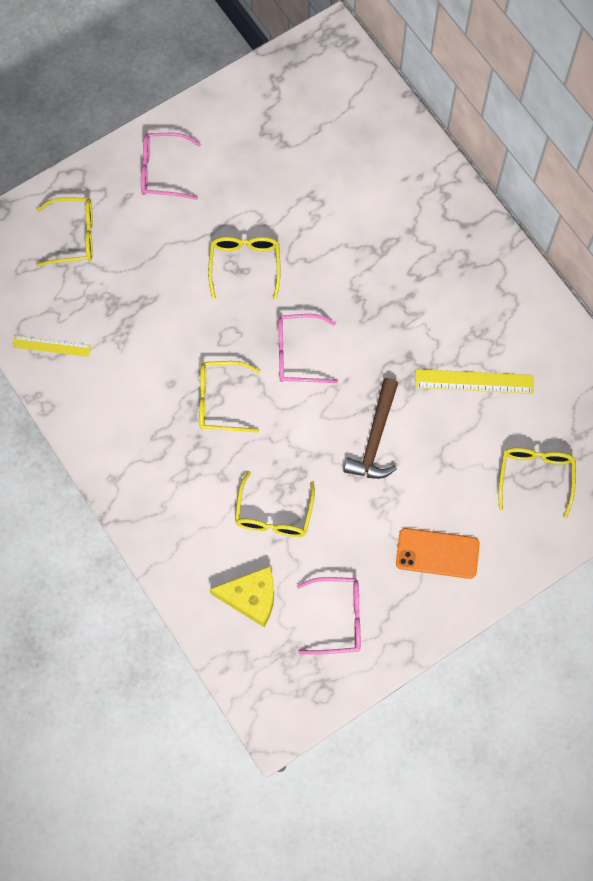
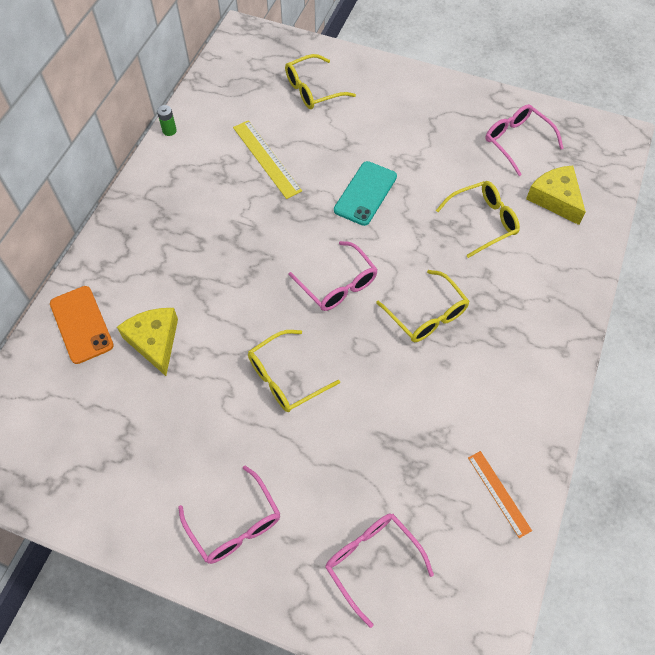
camera: 125 degrees left, 10 degrees down
(51, 346) = (499, 493): yellow ruler -> orange ruler
(73, 236) = (372, 562): yellow glasses -> pink glasses
(344, 195) = (154, 341): none -> yellow cheese
(375, 438) = (365, 193): brown hammer -> turquoise phone
(437, 553) = (418, 113): orange phone -> orange phone (81, 324)
(566, 319) = (169, 130): none -> green battery

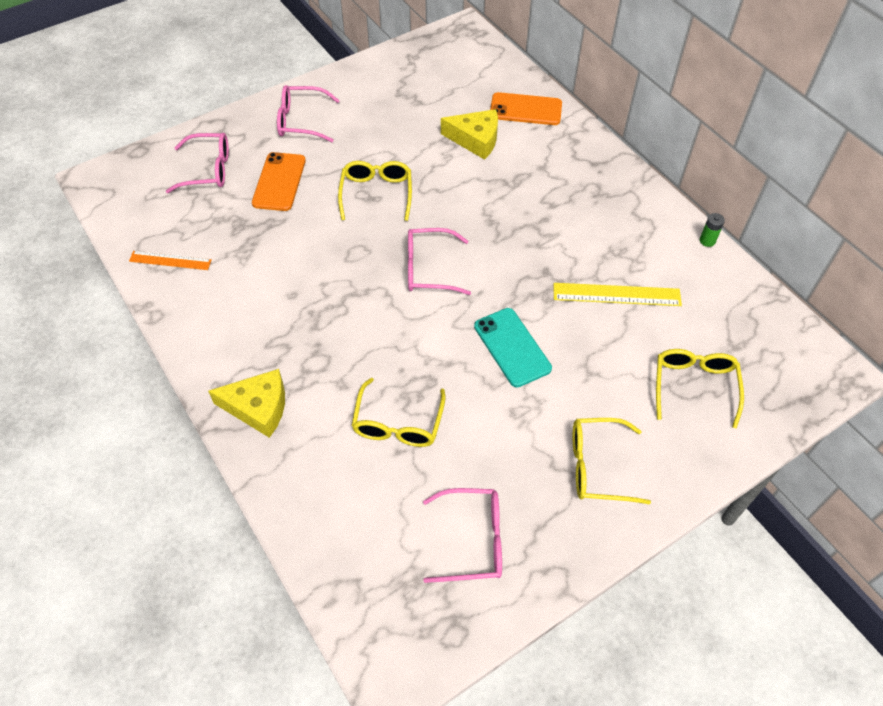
camera: 125 degrees right, 5 degrees down
(334, 475) = (279, 182): none -> orange phone
(426, 314) = (345, 311): yellow glasses -> yellow glasses (598, 466)
(555, 199) = (367, 515): yellow cheese -> yellow cheese (258, 407)

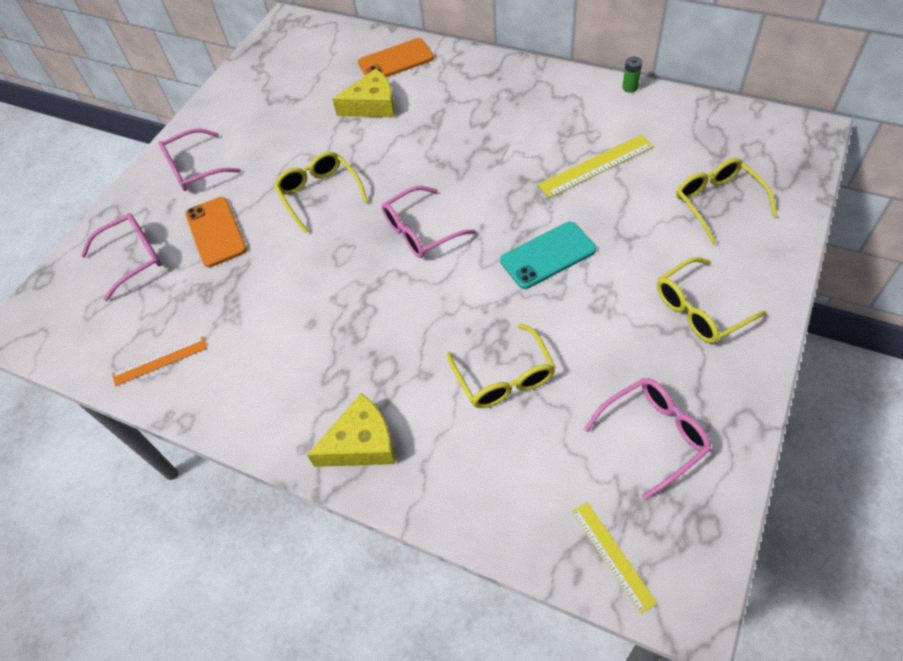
camera: 25 degrees left, 0 degrees up
(367, 606) = (612, 555): none -> yellow ruler
(512, 347) = (548, 255): turquoise phone -> turquoise phone turned 60 degrees counterclockwise

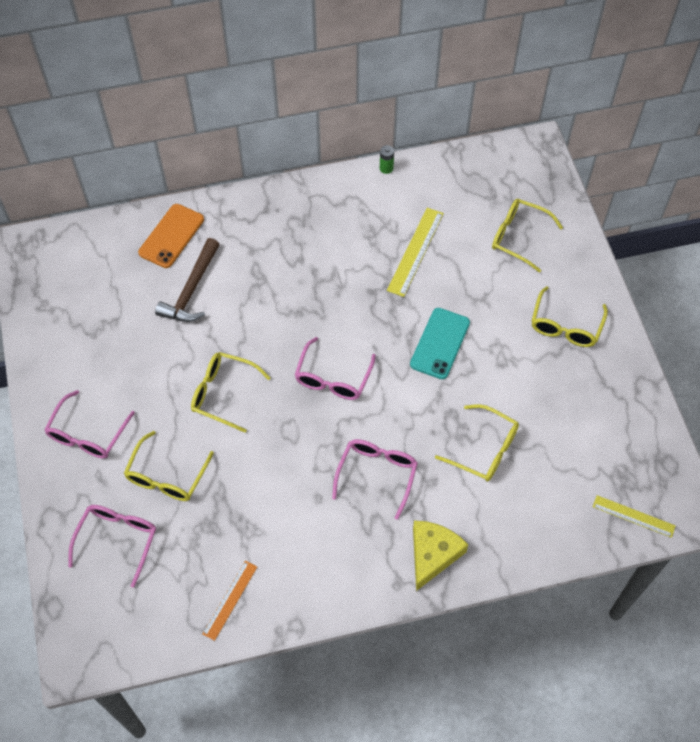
camera: 45 degrees left, 5 degrees up
(216, 232) = (167, 475): orange phone -> yellow glasses
(372, 105) = (191, 290): yellow cheese -> brown hammer
(653, 436) = (601, 429): pink glasses -> pink glasses (377, 475)

